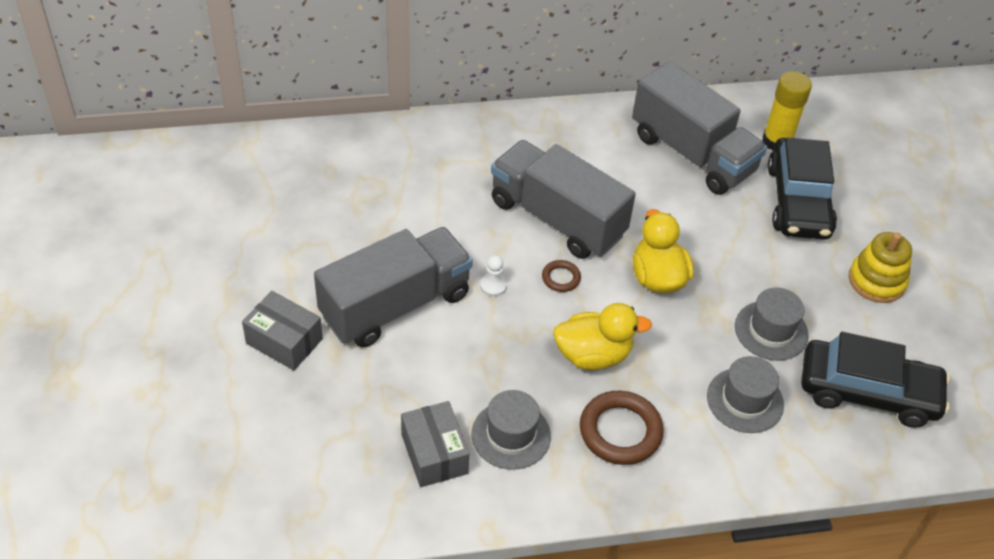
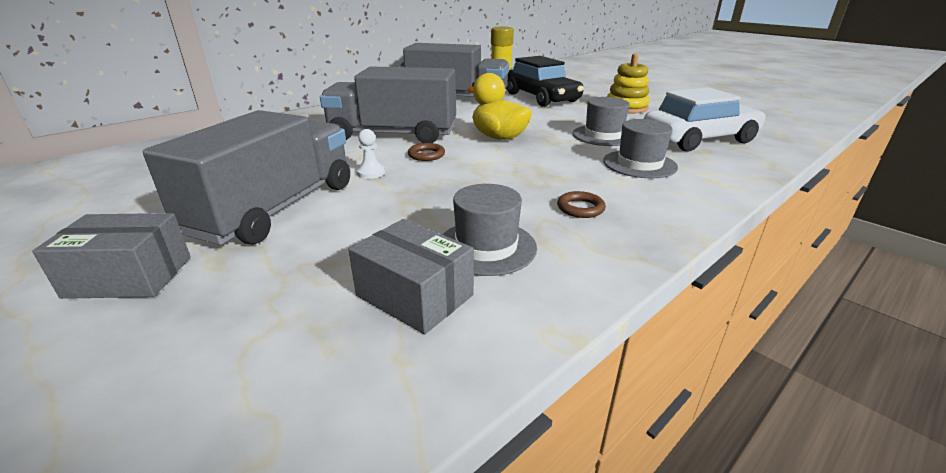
camera: 30 degrees left, 20 degrees down
(593, 355) = (500, 179): yellow duck -> none
(620, 431) = (580, 208): brown ring -> brown ring, size x0.51
(868, 392) = (699, 139): black car -> white car

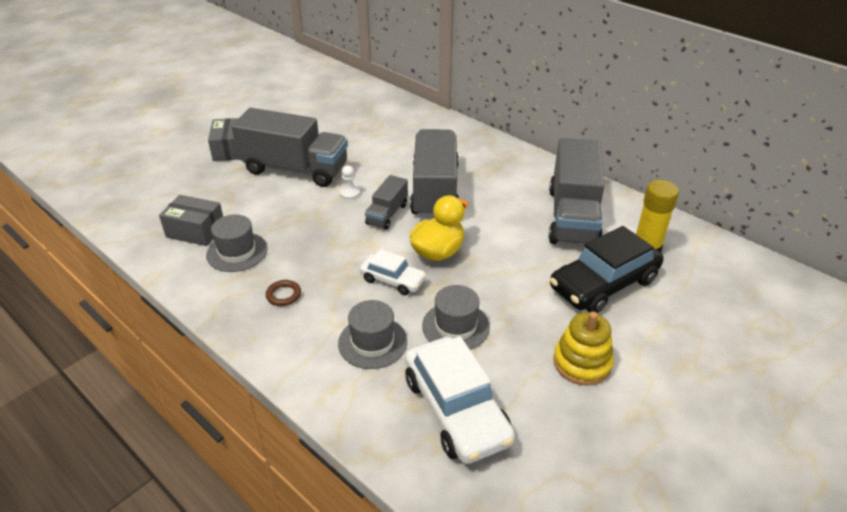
camera: 85 degrees right, 10 degrees up
(414, 295) = (196, 231): grey box -> grey box turned 75 degrees clockwise
(426, 155) = (387, 214): brown ring -> grey truck
(544, 155) = (393, 280): none -> white car

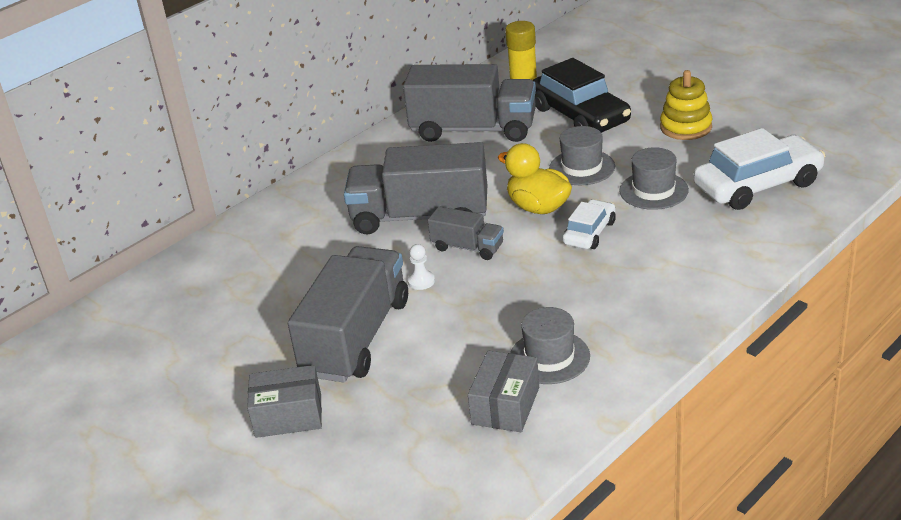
camera: 85 degrees left, 5 degrees down
(283, 295) = (625, 305): brown ring -> none
(372, 342) = (686, 236): grey hat -> grey hat (582, 167)

